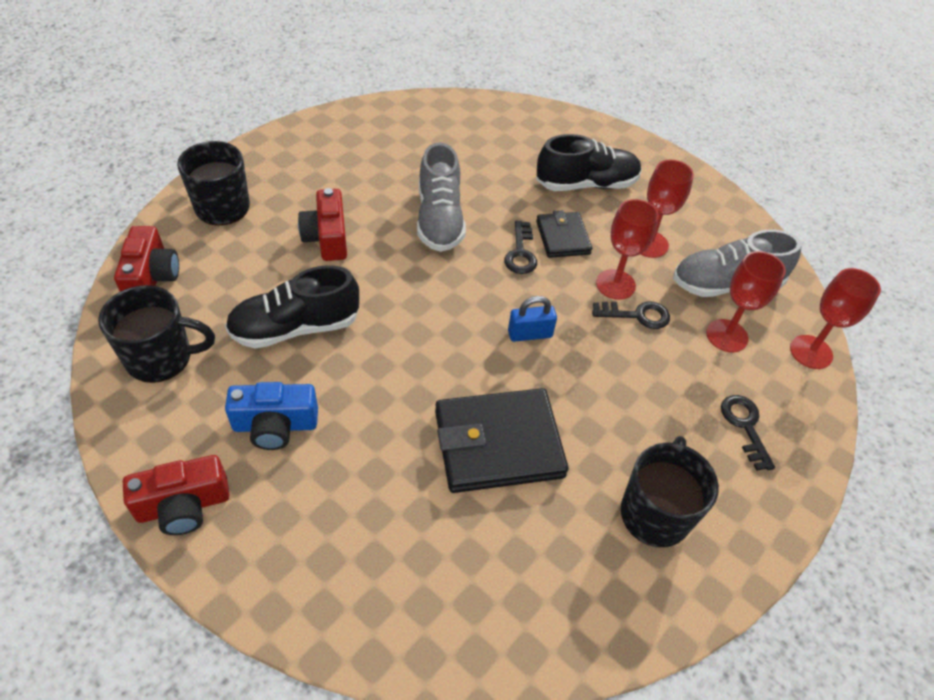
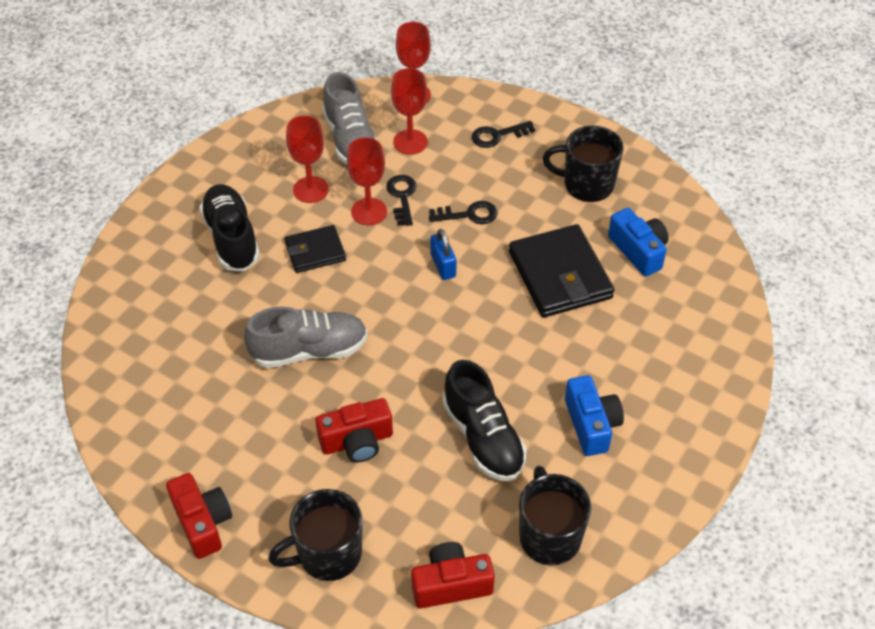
camera: 95 degrees left, 0 degrees up
(184, 506) = (683, 465): red camera -> red camera (202, 522)
(521, 253) = (343, 281): black key -> black key (469, 214)
(526, 547) = (638, 251): none -> blue camera

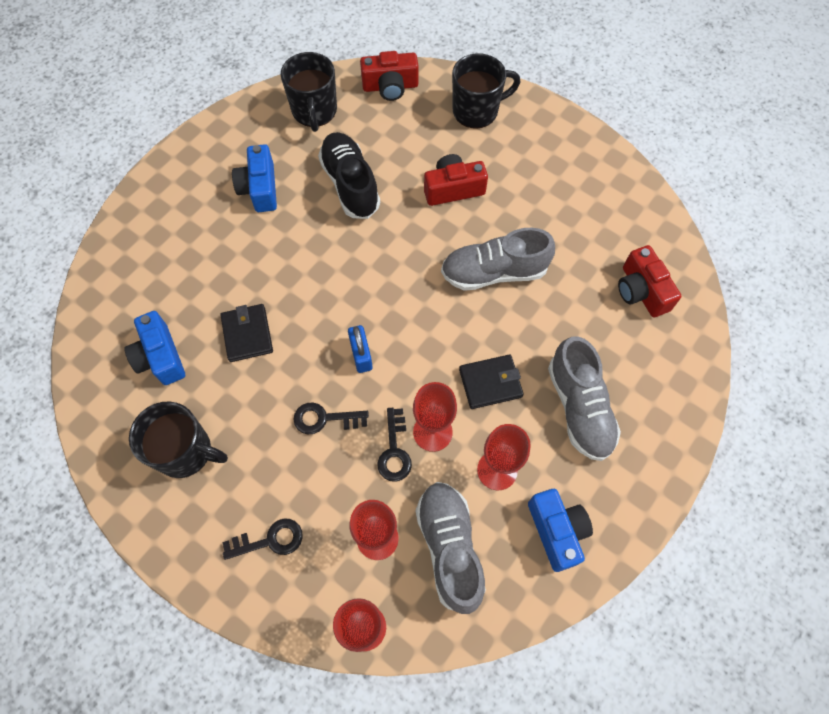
camera: 175 degrees left, 15 degrees up
(202, 522) = (571, 138): red camera -> red camera (641, 291)
(231, 238) = (579, 408): black shoe -> grey shoe
(262, 155) = (557, 531): none -> blue camera
(560, 275) = (247, 334): black wallet -> black wallet, size x0.58

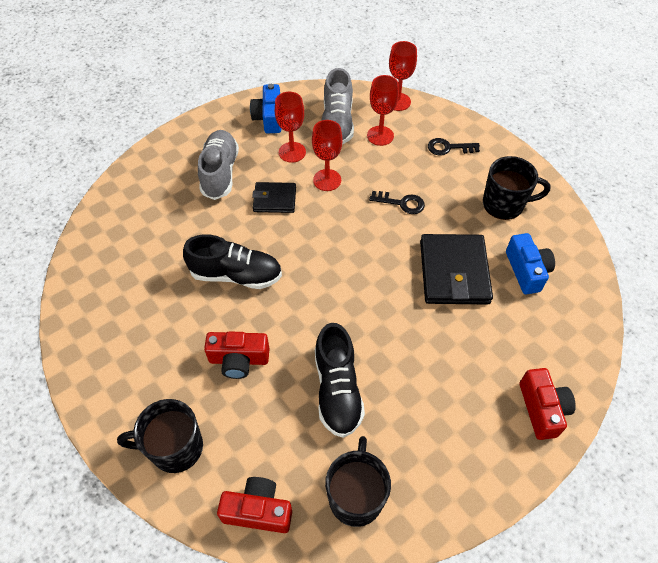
camera: 165 degrees left, 10 degrees down
(185, 452) = (504, 204): black mug -> black mug turned 150 degrees clockwise
(247, 334) = (454, 272): black wallet -> black wallet, size x1.73
(260, 188) = (430, 408): blue camera -> none
(361, 355) = (365, 238): blue padlock -> none
(394, 451) = (356, 175): black key -> none
(494, 272) = (236, 275): grey shoe -> black shoe
(641, 291) = (127, 234): red camera -> red camera (542, 409)

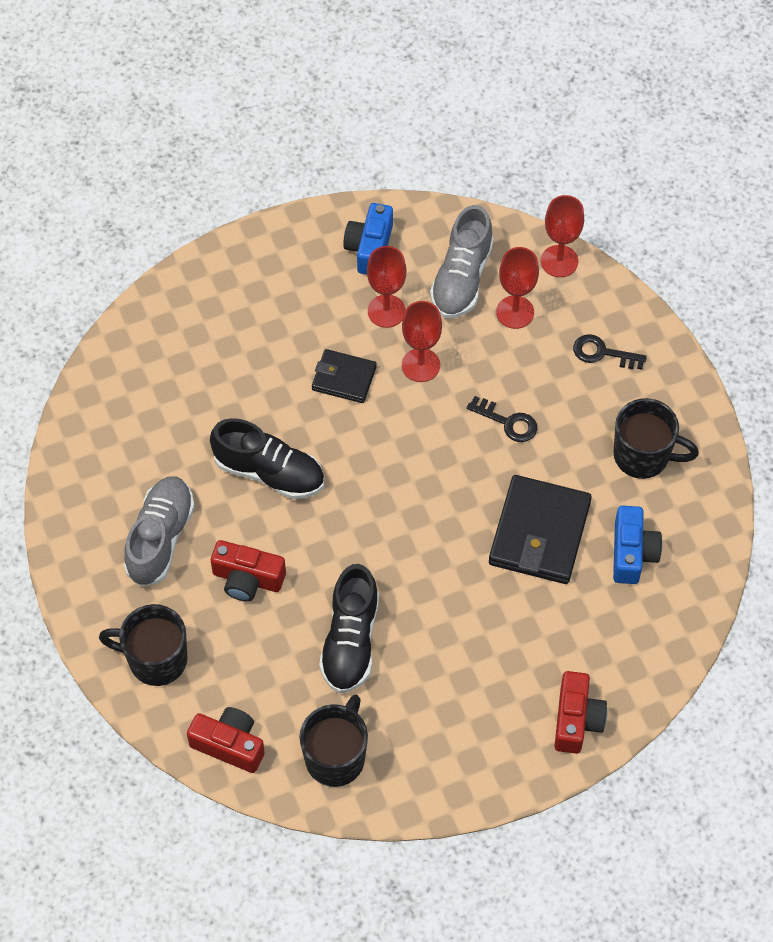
camera: 15 degrees right, 5 degrees up
(220, 173) = (282, 321): grey shoe -> grey shoe (160, 538)

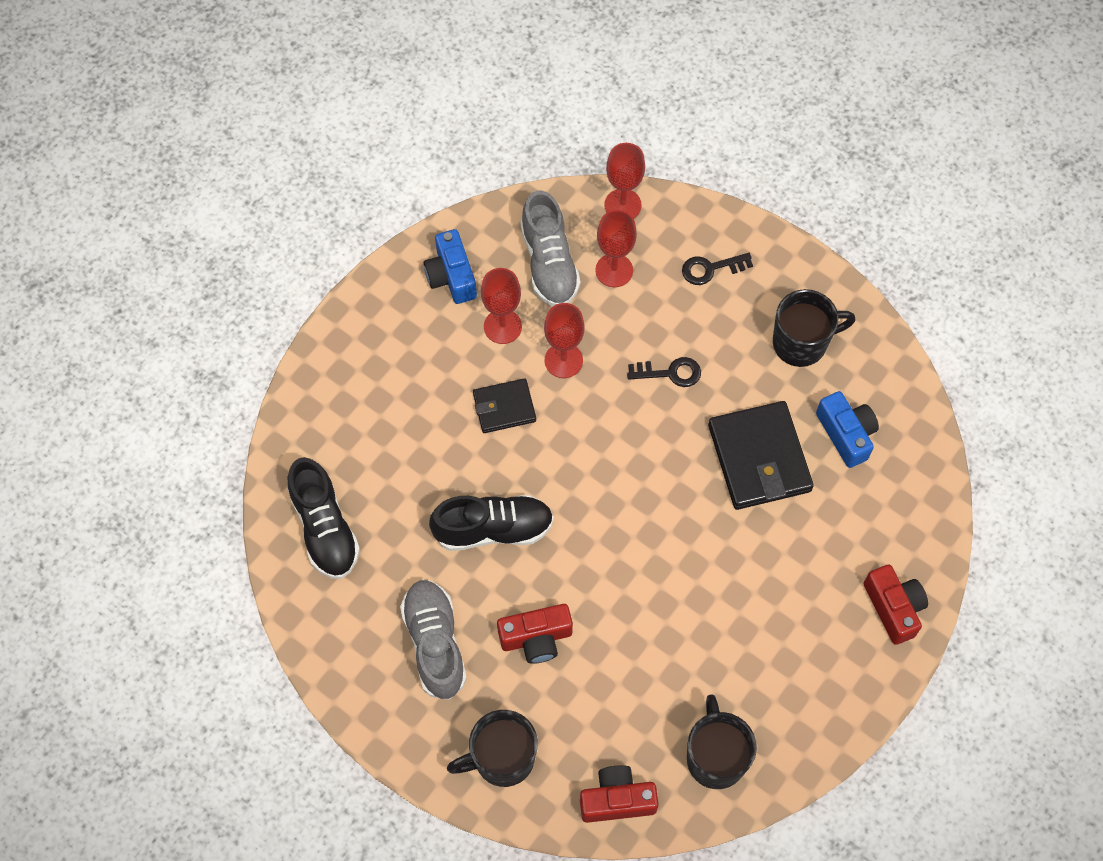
camera: 30 degrees left, 5 degrees up
(350, 641) = (661, 644): black shoe -> black shoe (325, 528)

